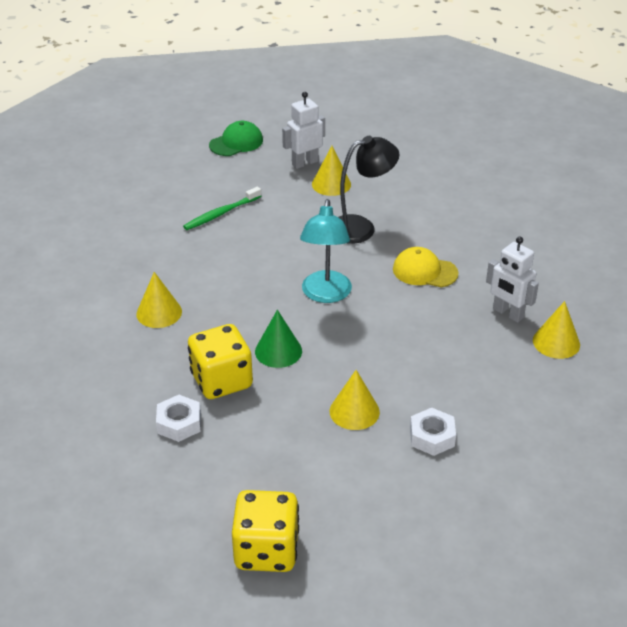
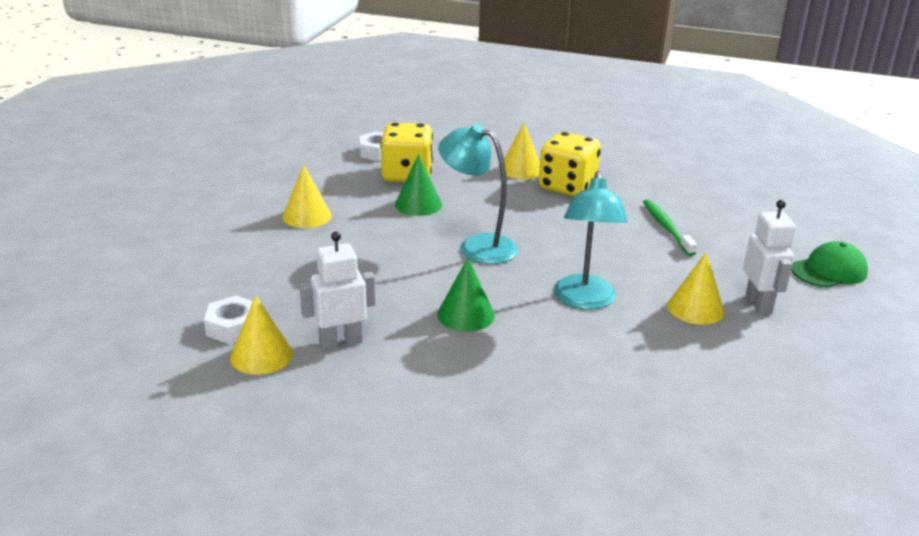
camera: 115 degrees right, 10 degrees down
(236, 143) = (829, 271): green cap -> green cap turned 105 degrees counterclockwise
(266, 550) = (224, 154): yellow dice -> yellow dice (567, 186)
(361, 227) = (584, 300): black lamp -> turquoise lamp
(424, 271) = (465, 315): yellow cap -> green cone
(432, 437) = (235, 239): white nut -> white nut (233, 327)

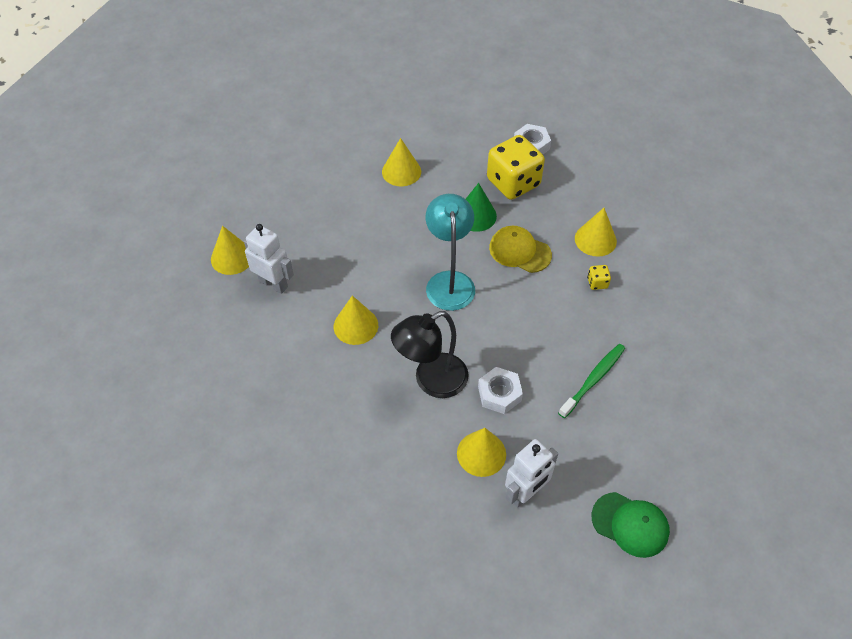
camera: 55 degrees right, 25 degrees up
(233, 327) = (248, 226): white nut -> white nut (499, 394)
(465, 315) = (356, 325): green cone -> yellow cone
(488, 202) = (519, 251): none -> yellow cap
(567, 186) = (597, 283): yellow dice -> yellow dice, size x0.40
(584, 300) = (431, 381): turquoise lamp -> black lamp

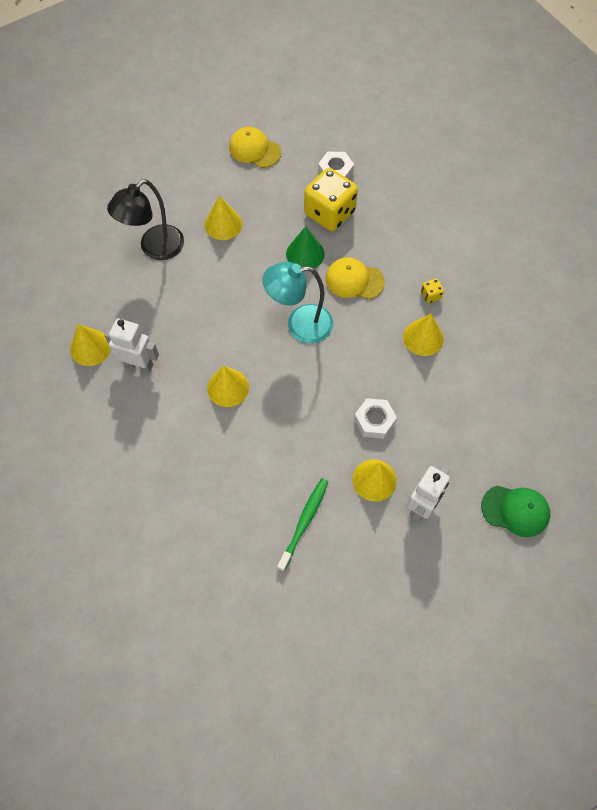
camera: 15 degrees left, 10 degrees up
(431, 381) = (311, 424): black lamp -> black lamp (155, 248)
(449, 281) = (300, 324): turquoise lamp -> turquoise lamp turned 75 degrees counterclockwise
(455, 110) = (254, 150): none -> yellow cap
(593, 379) = (451, 388): green toothbrush -> green toothbrush (304, 522)
(595, 240) = (418, 254): yellow cone -> yellow cone (423, 338)

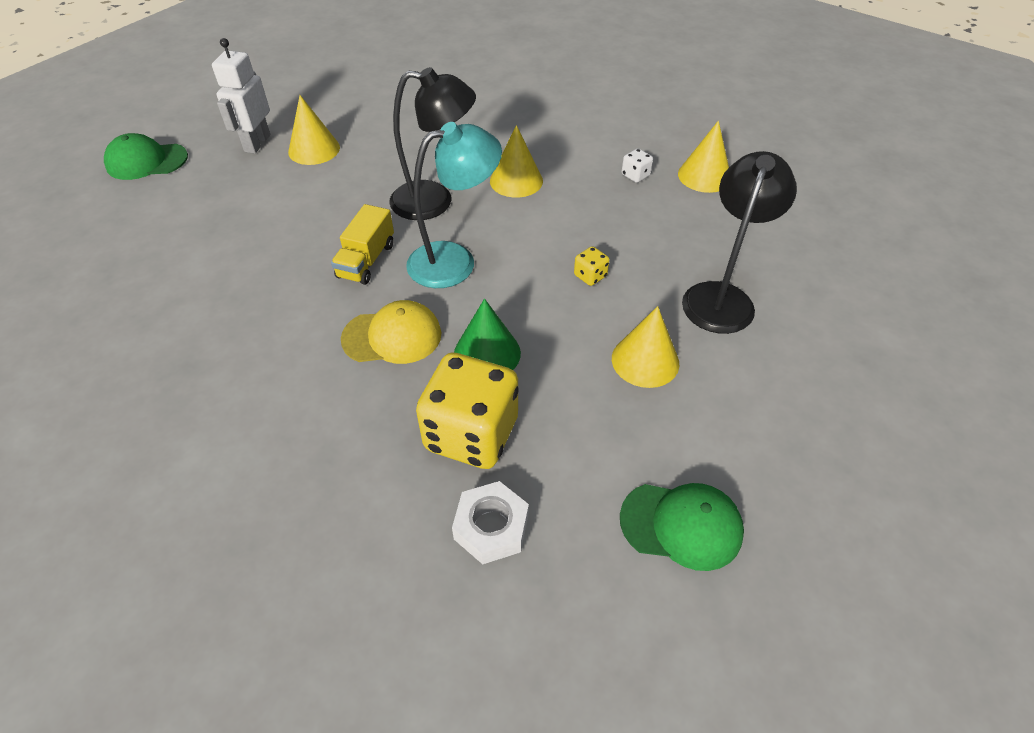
camera: 160 degrees right, 15 degrees down
(139, 364) = (635, 175): white robot -> white dice
(254, 150) = (681, 525): yellow cap -> green cap
(295, 384) = (435, 201): none -> black lamp
(304, 522) = (382, 109): green toothbrush -> none
(357, 343) = (366, 260): none -> yellow truck
(374, 421) = (324, 193): white nut -> none
(423, 338) = (268, 290): yellow cone -> none
(430, 295) = (261, 348): yellow dice -> yellow dice (590, 276)

